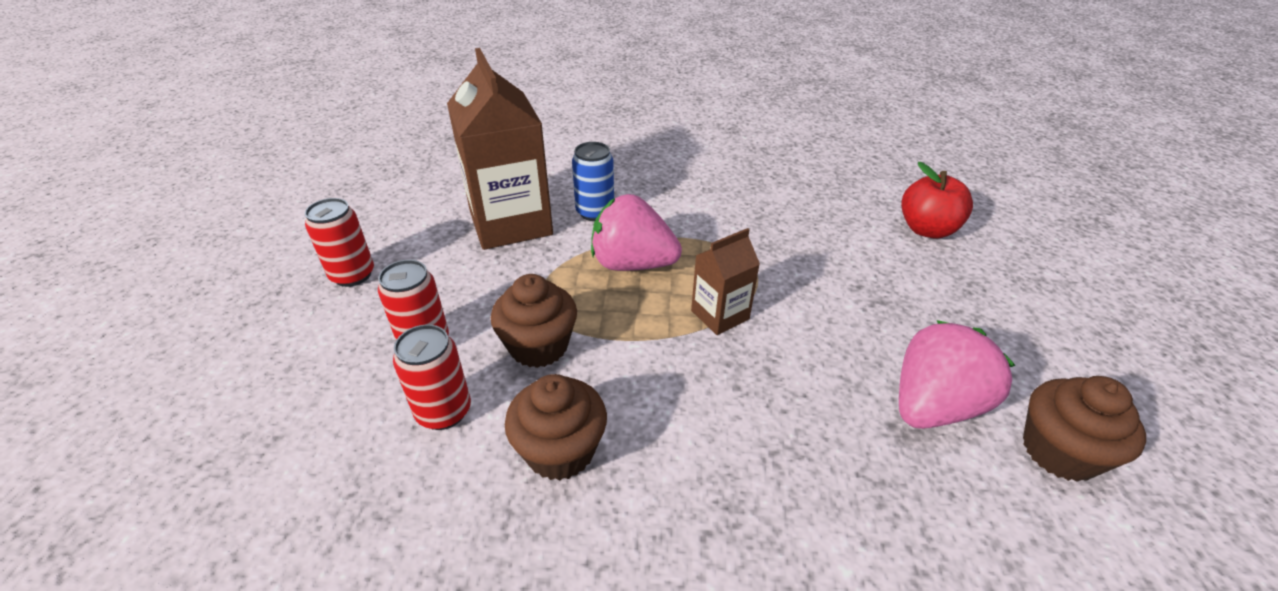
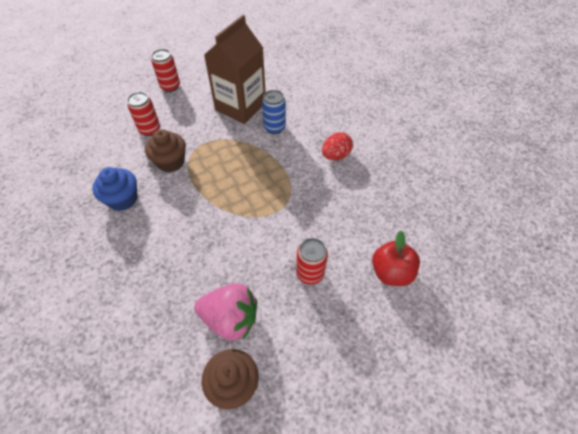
camera: 55 degrees right, 15 degrees up
(444, 412) = (120, 157): red can -> red can (310, 273)
(560, 450) = (123, 199): brown cupcake -> blue cupcake
(632, 264) = (246, 162): pink strawberry -> none
(704, 188) = (335, 155): none -> red egg
(720, 315) = (235, 210): brown carton -> none

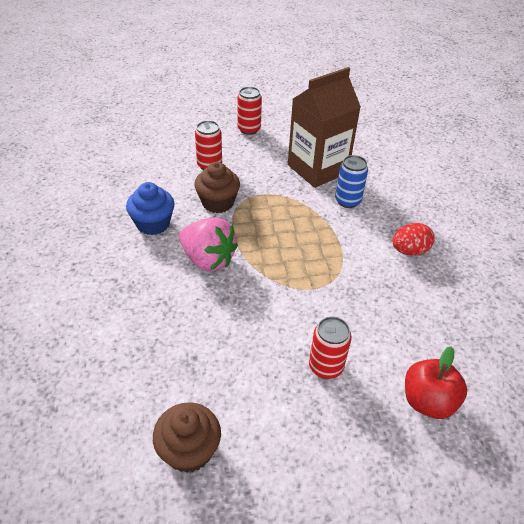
camera: 20 degrees right, 10 degrees down
(230, 319) = (215, 381): pink strawberry -> pink strawberry (208, 259)

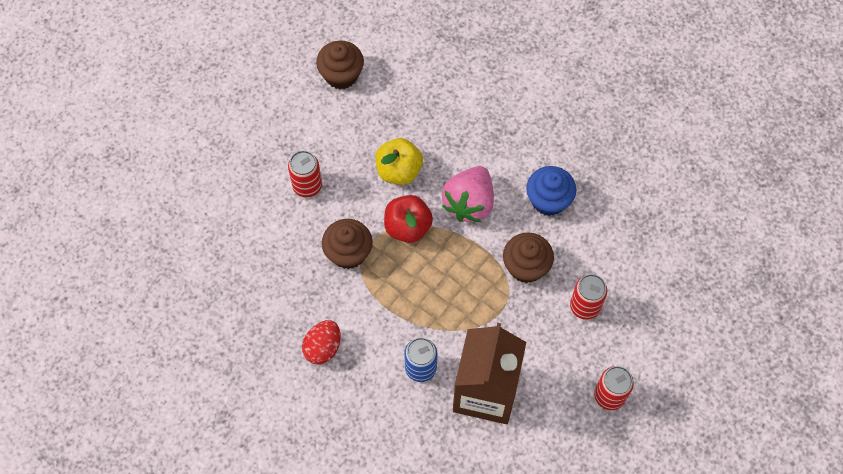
camera: 140 degrees right, 20 degrees up
(208, 259) = (469, 203): pink strawberry -> pink strawberry turned 60 degrees counterclockwise
(233, 319) = (399, 171): none -> yellow apple
(336, 292) = (348, 253): none -> brown cupcake
(428, 401) = (224, 214): red apple -> red apple (407, 227)

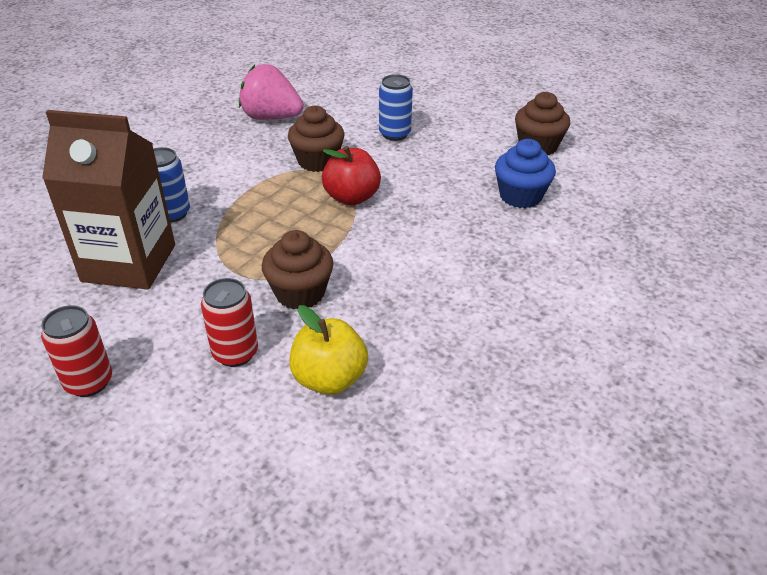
camera: 85 degrees right, 25 degrees down
(307, 186) = (394, 134): red can -> blue can
(323, 348) = (208, 152): red egg -> none
(399, 171) = (425, 188): yellow apple -> yellow apple (329, 379)
(469, 203) = (389, 241): pink strawberry -> pink strawberry (271, 118)
(548, 200) = (404, 312): blue cupcake -> blue cupcake (520, 196)

